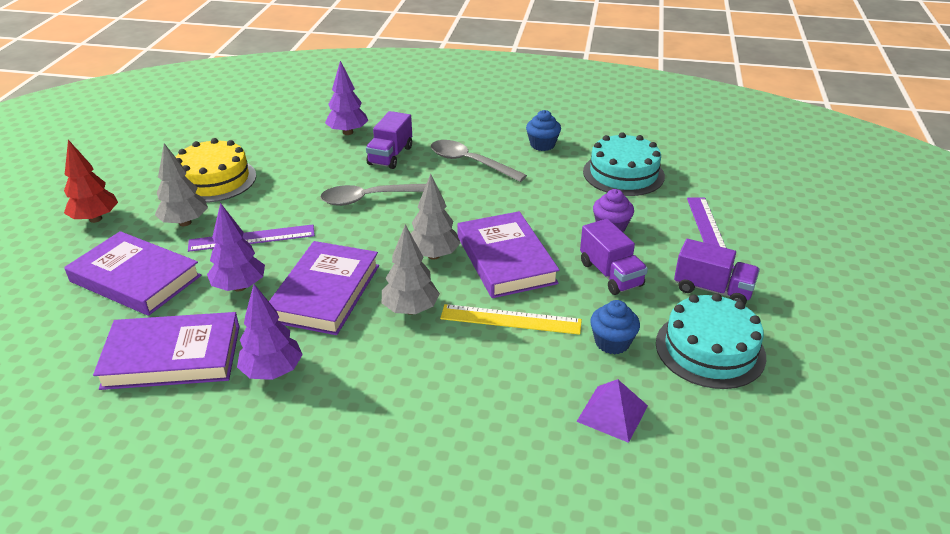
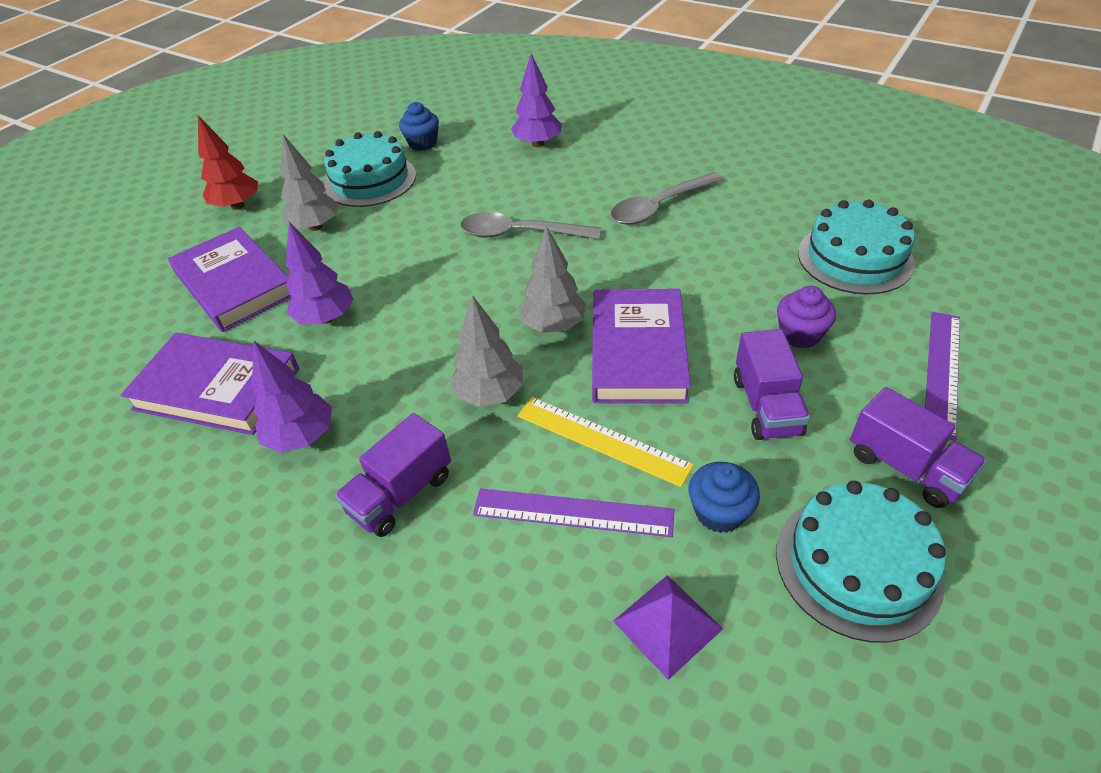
camera: 25 degrees right, 10 degrees up
(214, 180) = (370, 180): yellow cake -> turquoise cake
(252, 238) = (370, 259): purple ruler -> purple ruler (573, 512)
(325, 293) = (408, 347): purple book -> none
(390, 156) = (570, 181): purple truck -> purple truck (401, 494)
(470, 163) = (659, 207): grey spoon -> grey spoon turned 90 degrees counterclockwise
(542, 145) = (763, 197): blue cupcake -> blue cupcake (422, 143)

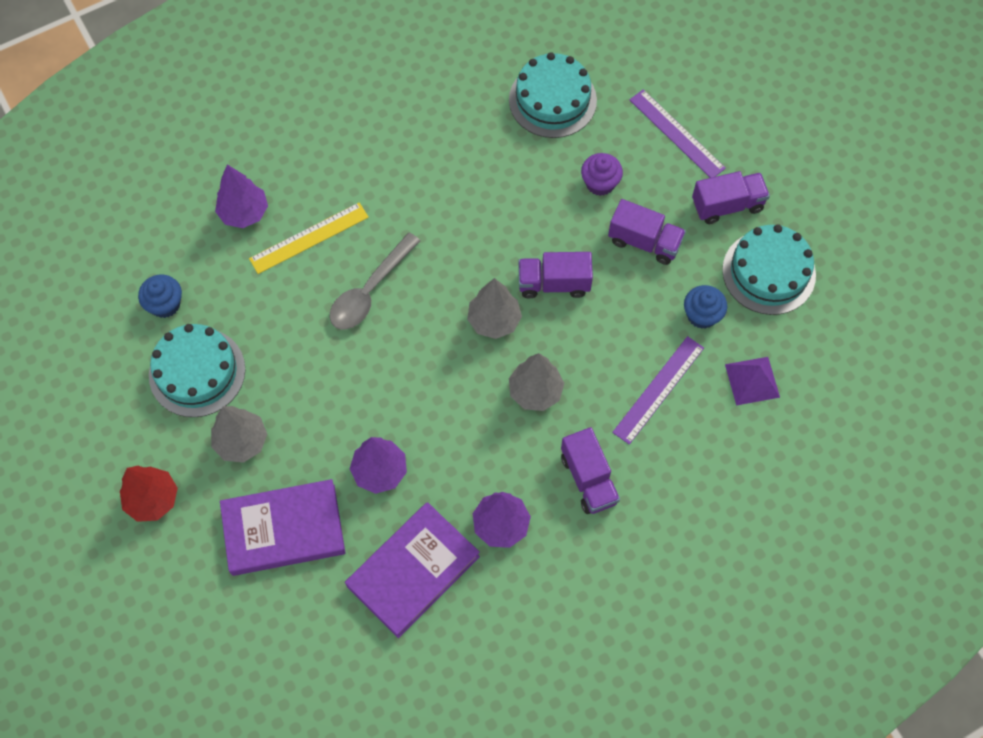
camera: 65 degrees left, 20 degrees up
(602, 440) = (615, 346): yellow ruler -> yellow ruler (309, 238)
(638, 351) = (553, 283): purple book -> purple truck
(659, 207) = (407, 177): grey spoon -> none

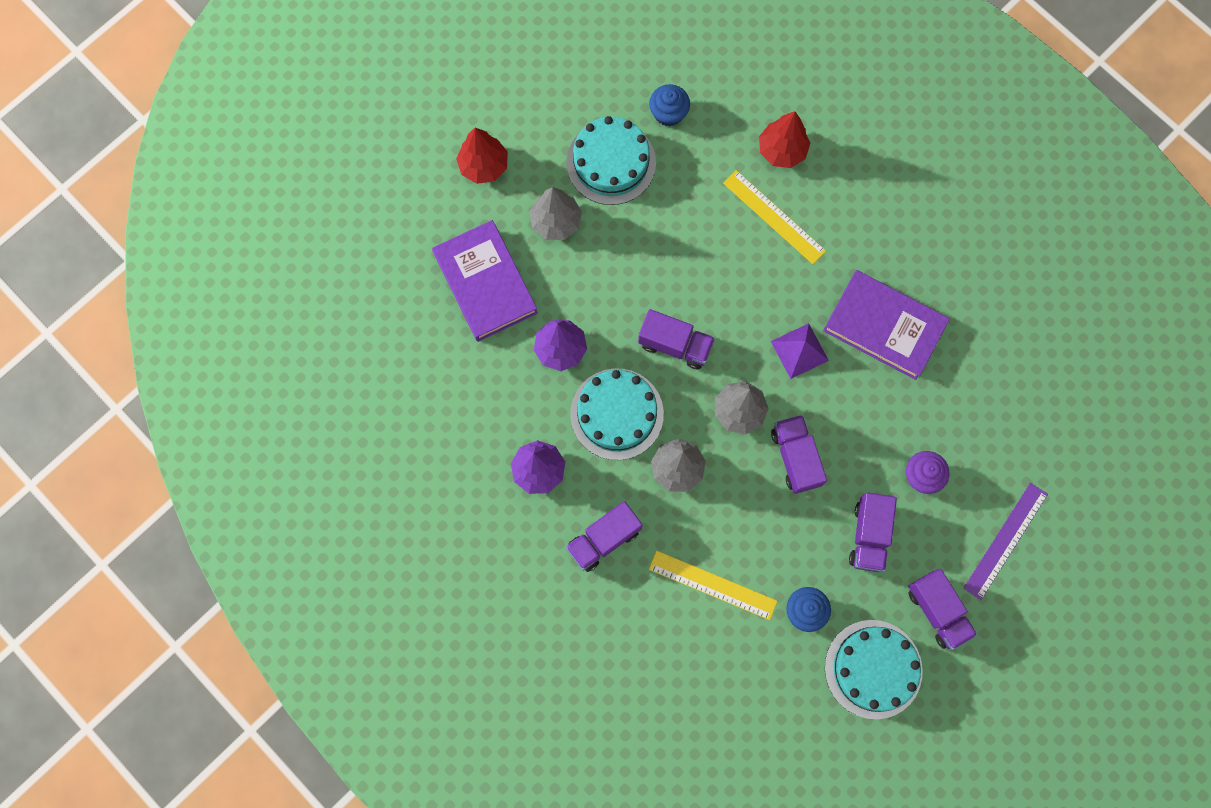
camera: 75 degrees right, 10 degrees up
(244, 213) = (782, 150): purple tree -> red tree
(370, 290) = (736, 288): grey spoon -> none
(409, 361) = (675, 345): none -> purple truck
(413, 571) = (476, 404): purple book -> purple book (884, 327)
(552, 100) = (1003, 405): turquoise cake -> turquoise cake (616, 414)
(658, 389) = (712, 585): purple ruler -> yellow ruler
(752, 380) = (748, 675): purple pyramid -> purple pyramid (799, 351)

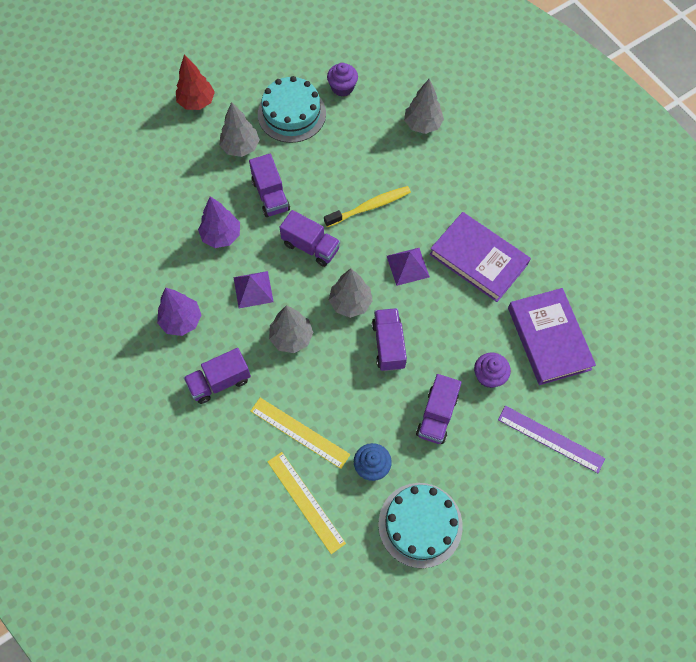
camera: 10 degrees right, 10 degrees down
(485, 283) = (176, 181): purple book -> purple book (549, 338)
(616, 414) = (253, 289): turquoise cake -> purple pyramid
(668, 113) = (342, 87): blue cupcake -> purple cupcake
(736, 278) = (369, 207): none -> yellow toothbrush
(774, 217) = (407, 169): yellow ruler -> yellow ruler (305, 502)
(782, 150) = (422, 125): red tree -> grey tree
(937, 611) = (483, 486): purple truck -> purple truck (270, 195)
(1005, 540) = (550, 439): purple ruler -> purple ruler turned 75 degrees clockwise

